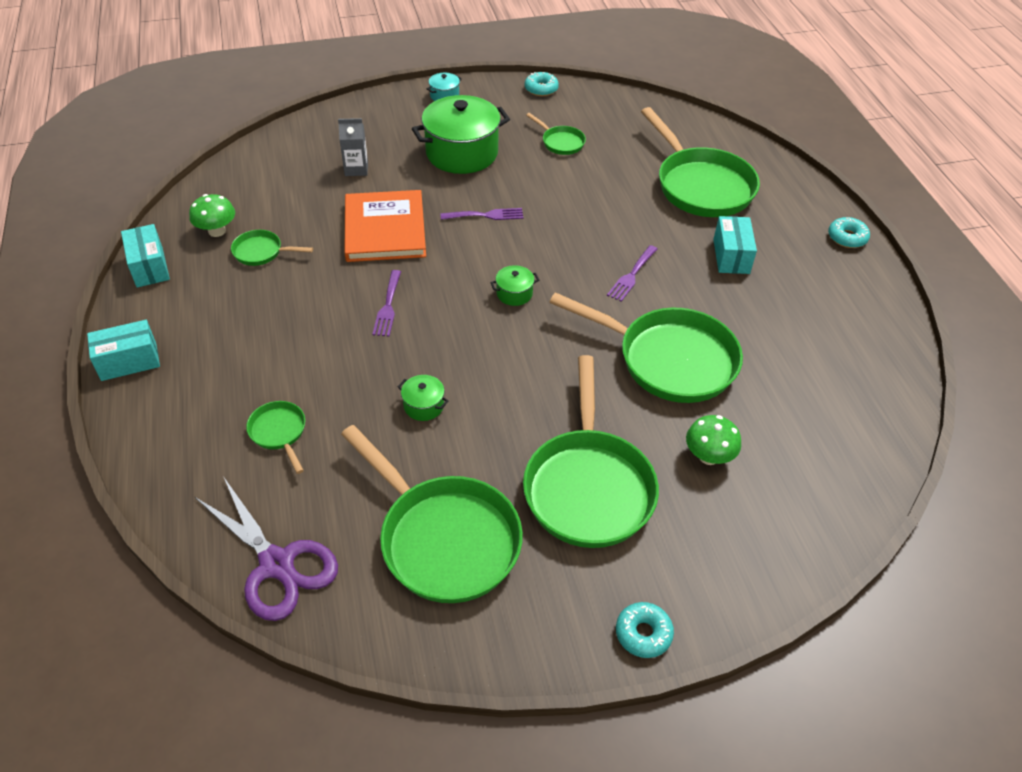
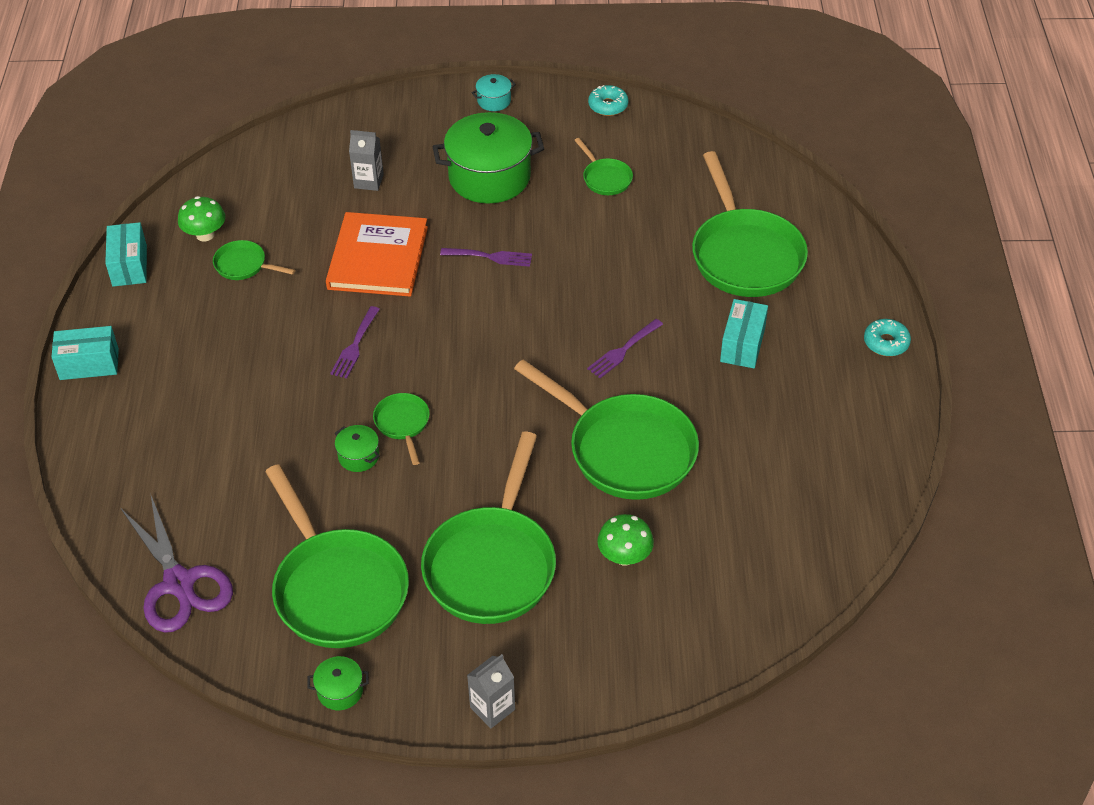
camera: 15 degrees right, 0 degrees up
(279, 432) = (213, 460): green pan -> green pan (403, 424)
(514, 293) = (490, 352): green pot -> green pot (340, 691)
(643, 633) = (492, 708): turquoise donut -> grey carton

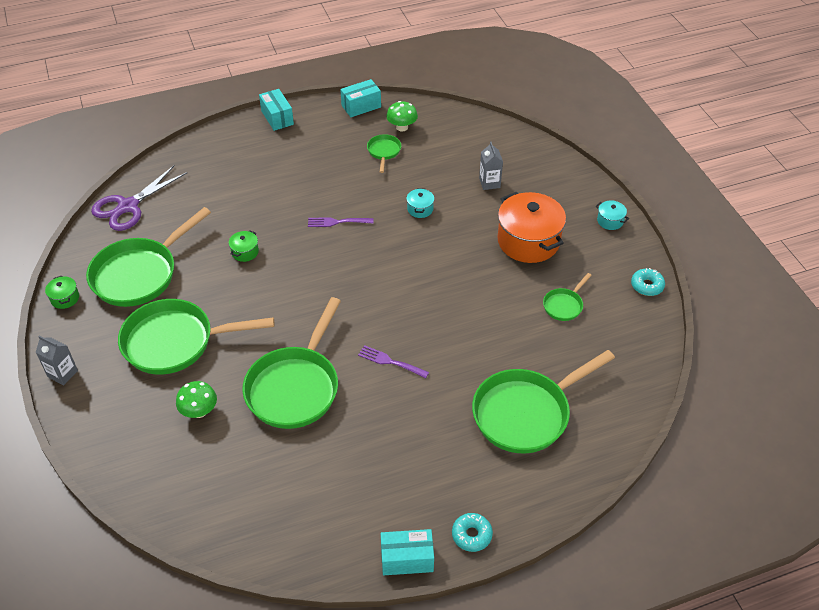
camera: 70 degrees right, 0 degrees up
(378, 258) = (420, 209): orange book -> turquoise pot
(403, 424) = (279, 264): green pan -> none
(489, 177) = (528, 241): green pot -> orange pot
(490, 257) = (449, 264): purple fork -> none
(742, 345) = (426, 434): turquoise box -> turquoise box (407, 559)

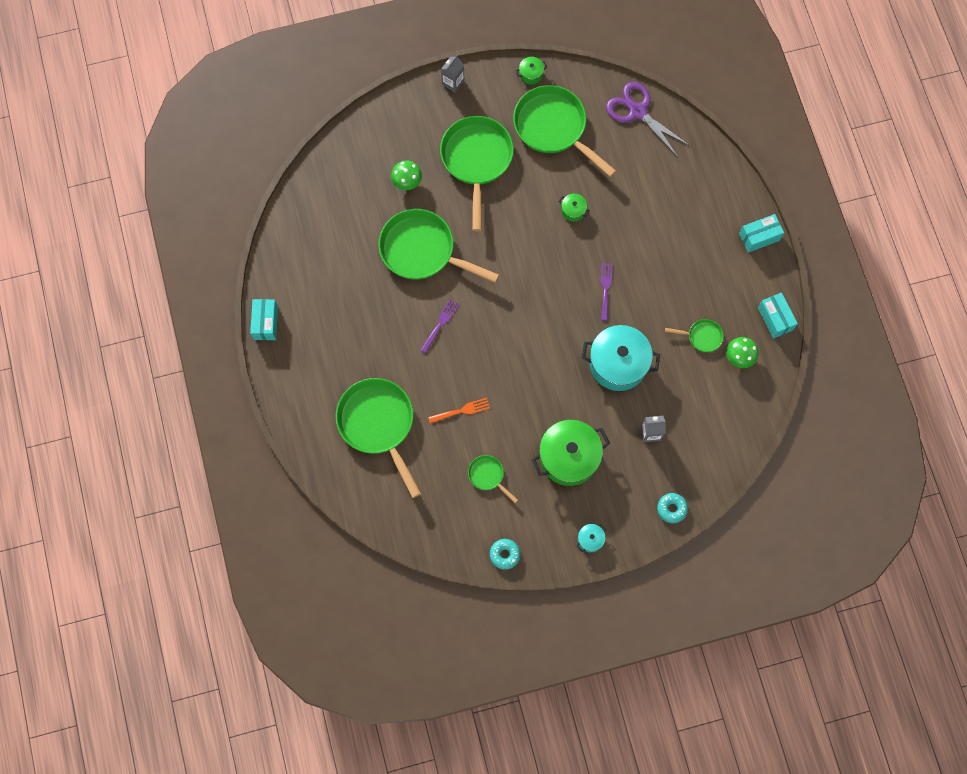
camera: 95 degrees right, 25 degrees up
(420, 209) = (618, 364): turquoise pot -> turquoise pot, size x2.32
(471, 535) = (278, 369): turquoise donut -> turquoise donut (671, 509)
(494, 333) = (462, 410): none -> orange fork
(528, 241) = (569, 457): orange pot -> green pot

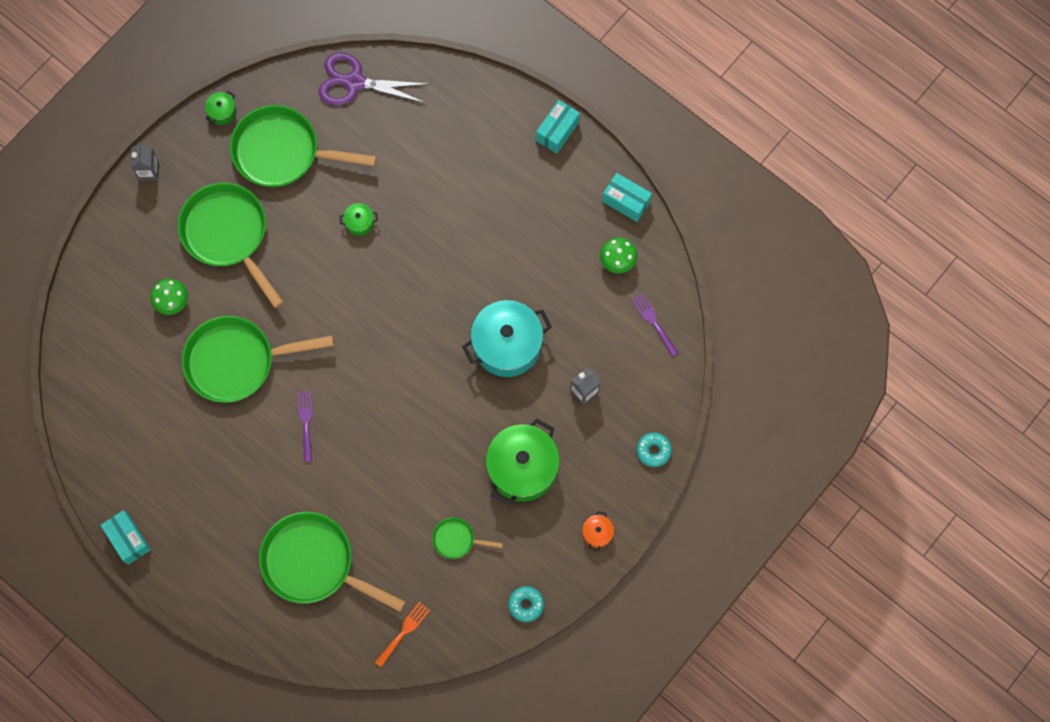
camera: 35 degrees left, 0 degrees up
(462, 410) = (387, 493): orange fork -> orange fork (403, 632)
(590, 539) = (597, 533): turquoise pot -> orange pot
(605, 289) = (444, 279): purple fork -> purple fork (654, 322)
(702, 336) = (569, 265): green pan -> none

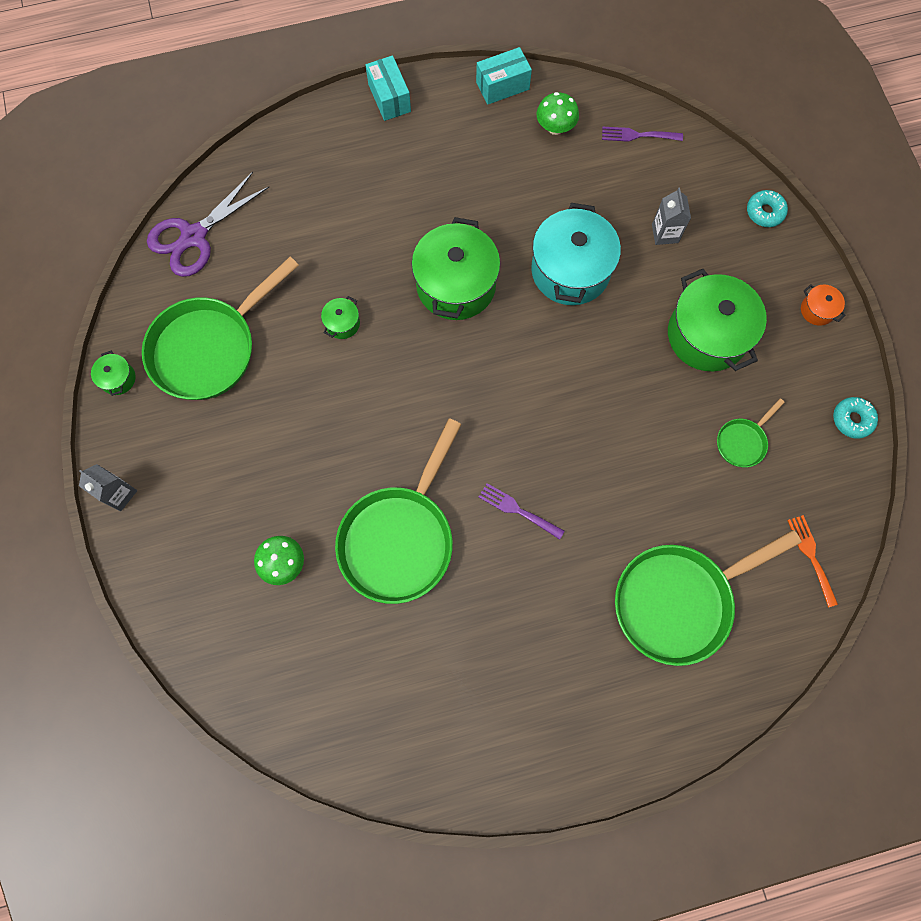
camera: 55 degrees left, 0 degrees up
(128, 539) = (521, 790): turquoise box -> none
(228, 234) = (254, 458): green pan -> none
(441, 276) = (456, 285): none -> green pot

